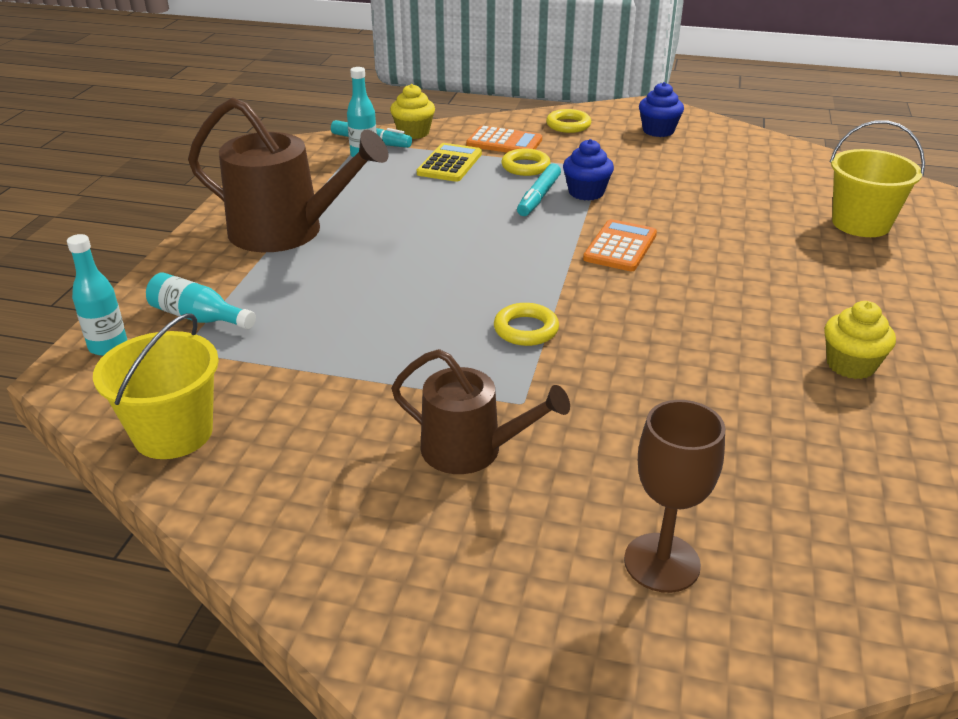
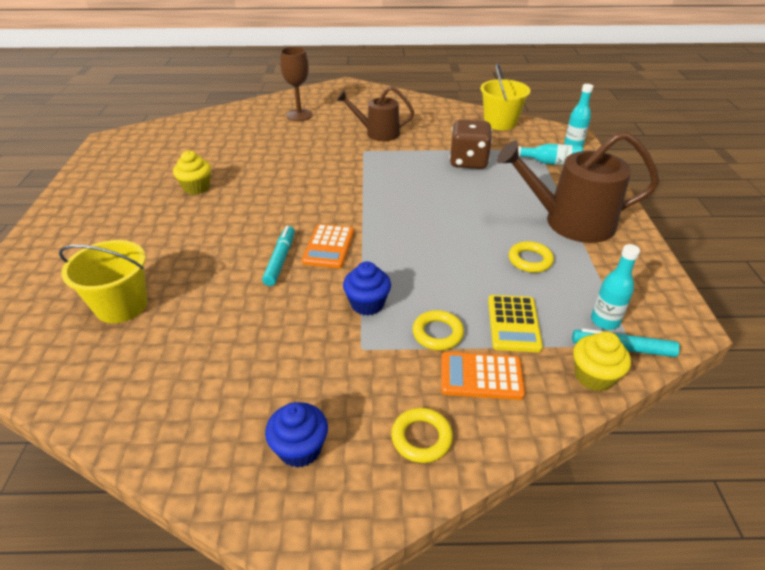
camera: 165 degrees right, 5 degrees up
(336, 342) = (468, 162): none -> brown dice
(526, 329) = (374, 181): yellow ring -> yellow ring (530, 260)
(539, 197) = (407, 290): turquoise marker -> turquoise marker (280, 260)

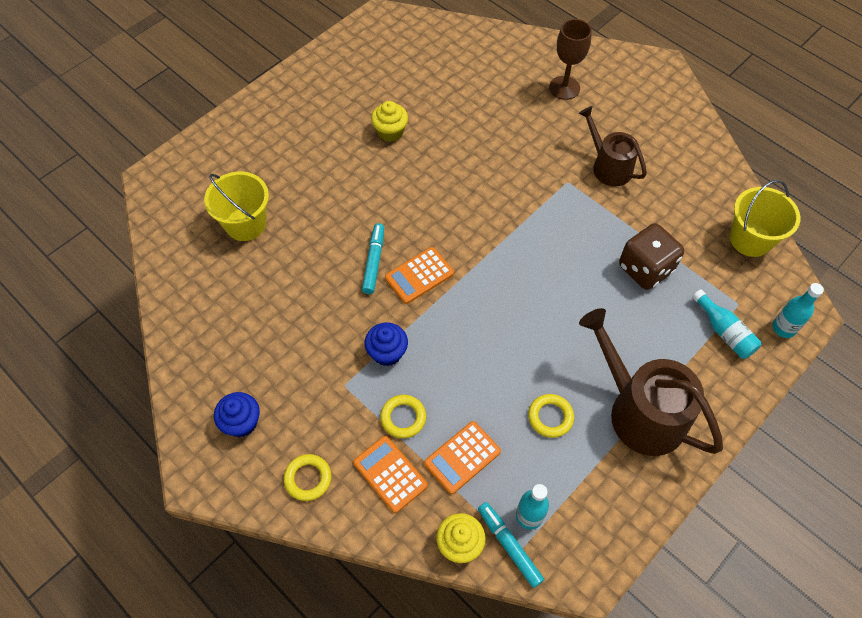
camera: 45 degrees right, 20 degrees up
(280, 260) = (374, 261): turquoise marker -> turquoise marker turned 45 degrees counterclockwise
(513, 324) = (462, 457): yellow calculator -> orange calculator

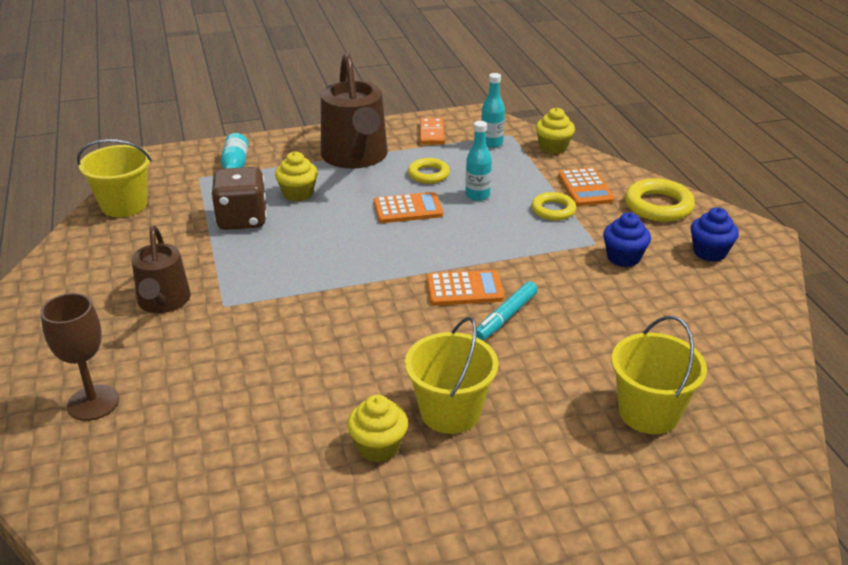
camera: 150 degrees left, 25 degrees down
(308, 478) = (658, 206): yellow ring -> yellow ring, size x1.55
(365, 170) = (450, 412): none -> yellow bucket
(387, 352) = (540, 249): blue cupcake -> blue cupcake (623, 257)
(462, 457) = (519, 178): orange calculator -> orange calculator (408, 209)
(509, 546) = (517, 137): turquoise marker -> none
(603, 501) = (431, 133): none -> orange domino
(636, 324) = (298, 194): none -> yellow cupcake
(783, 328) = (187, 156): turquoise bottle -> turquoise bottle (477, 195)

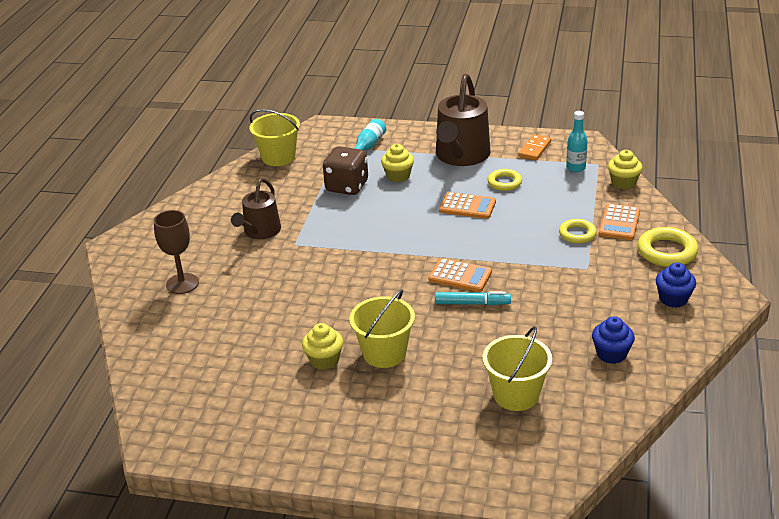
camera: 30 degrees right, 0 degrees up
(477, 195) = (528, 208): turquoise bottle -> none
(505, 317) = (472, 303): turquoise marker -> turquoise marker turned 150 degrees counterclockwise
(623, 257) = (599, 284): blue cupcake -> blue cupcake (611, 354)

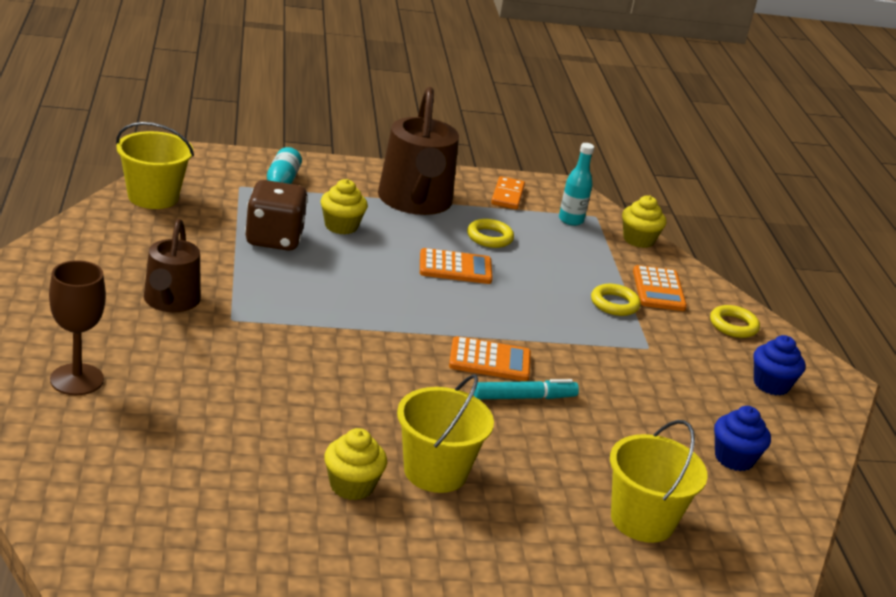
camera: 25 degrees left, 5 degrees down
(667, 252) = (733, 325): yellow ring -> yellow ring, size x0.65

